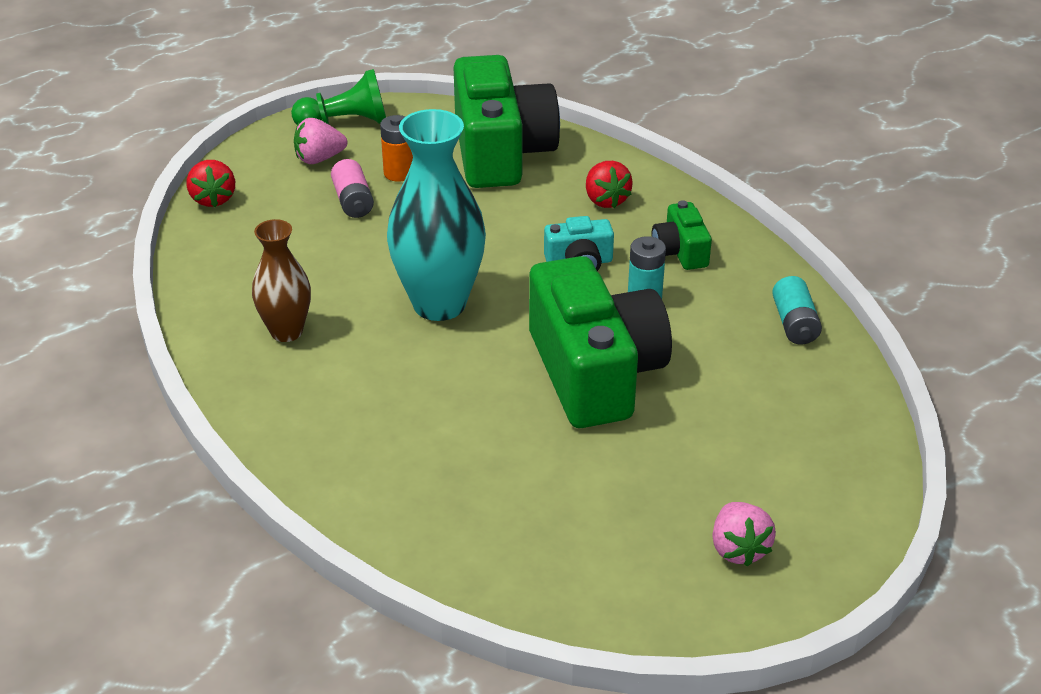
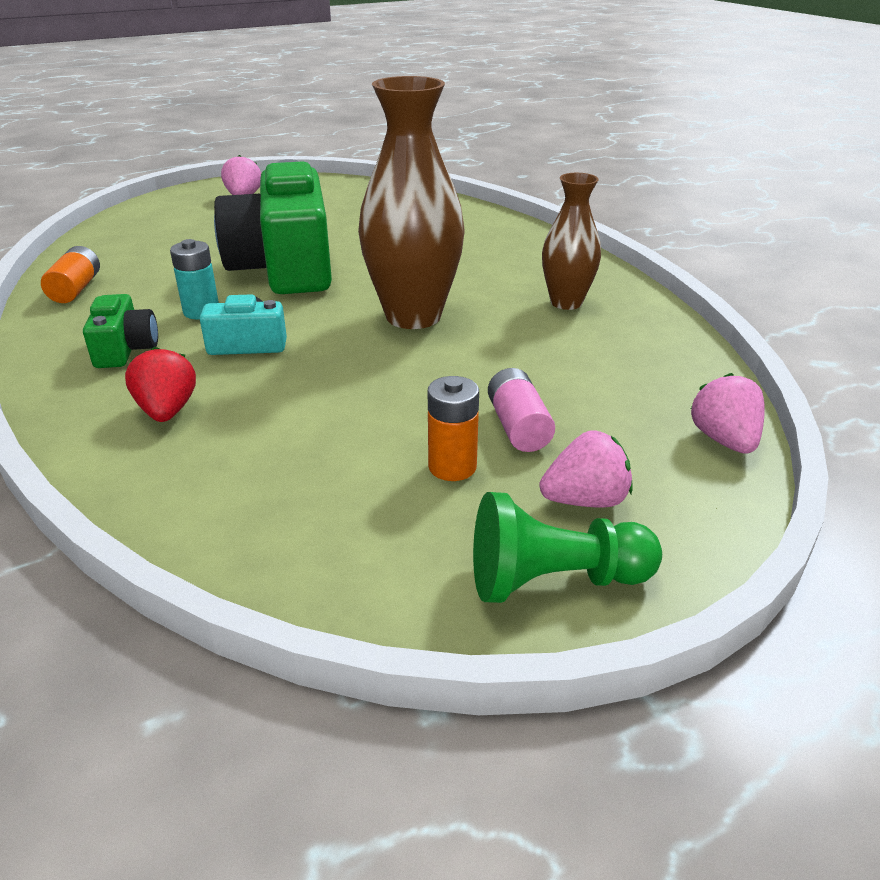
camera: 175 degrees left, 5 degrees down
(213, 199) = (724, 440): red strawberry -> pink strawberry
(439, 304) = (413, 316): turquoise vase -> brown vase
(501, 152) = (280, 496): green camera -> none
(794, 324) = (76, 289): turquoise battery -> orange battery

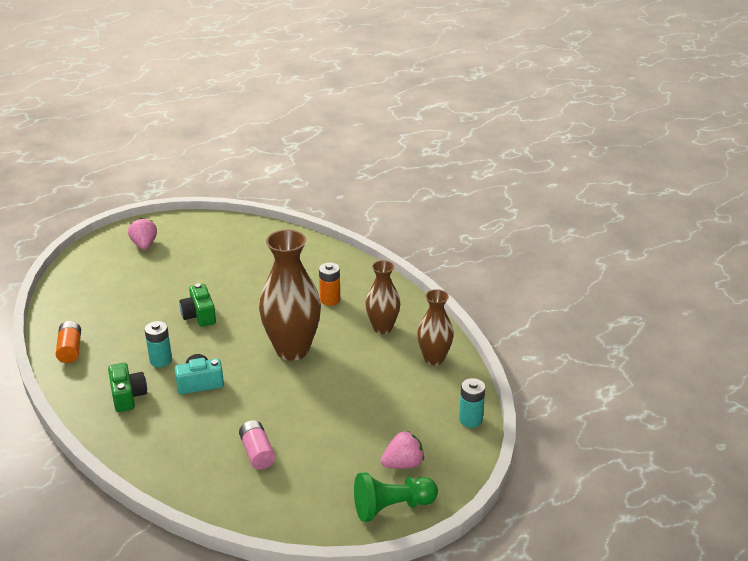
camera: 10 degrees left, 0 degrees up
(167, 411) = (173, 437): red strawberry -> none
(284, 267) = (199, 315): green camera -> green camera, size x0.46
(452, 467) = (335, 453): orange battery -> orange battery (330, 299)
(518, 426) = (365, 424): pink battery -> pink battery (257, 453)
(652, 347) = (434, 359): none -> brown vase
(724, 440) = (470, 419): pink strawberry -> turquoise battery

